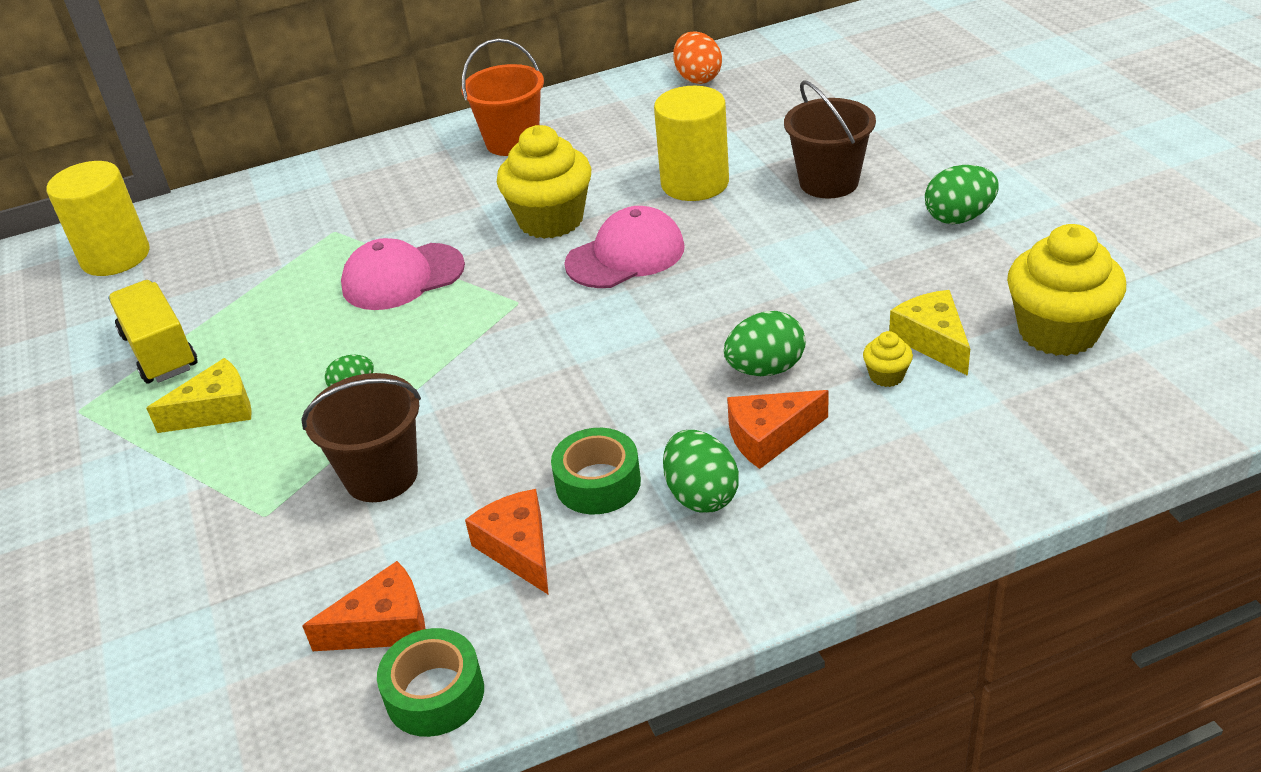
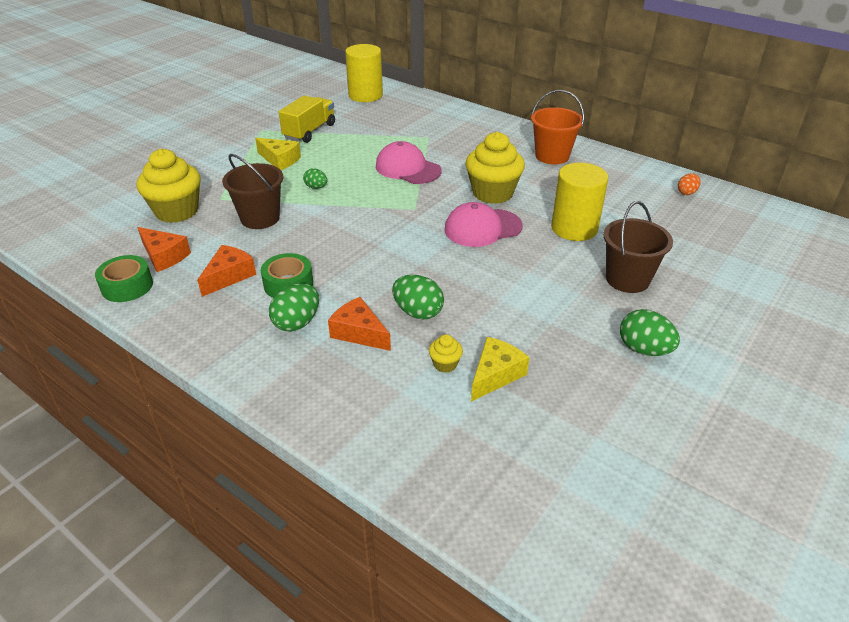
camera: 55 degrees right, 0 degrees up
(625, 255) = (482, 228): pink cap -> pink cap turned 135 degrees clockwise
(698, 78) = (686, 192): orange egg -> orange egg, size x0.60
(1058, 331) = (552, 436): yellow cupcake -> yellow cupcake (177, 211)

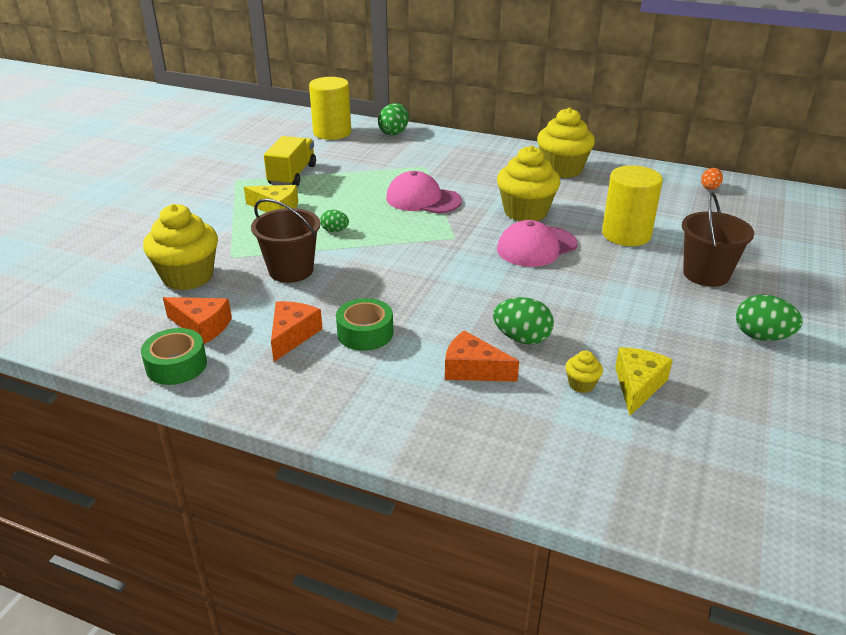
camera: 15 degrees left, 5 degrees down
(297, 323) = (399, 371): green egg -> green egg (394, 133)
(552, 156) = (562, 169): orange bucket -> yellow cupcake

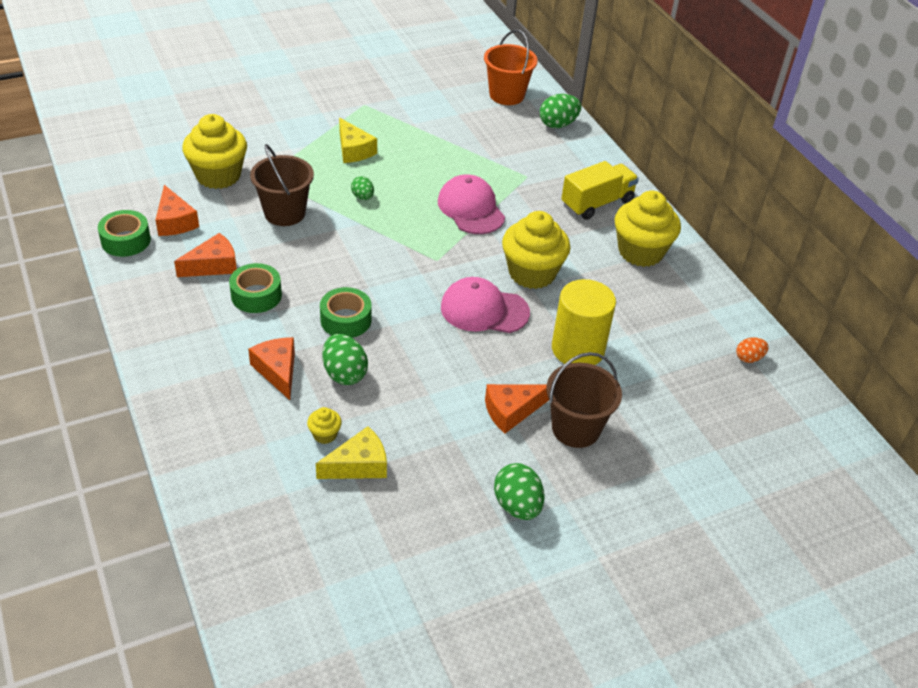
camera: 40 degrees right, 10 degrees up
(292, 175) = (410, 124): yellow truck -> yellow truck (597, 203)
(332, 132) = (506, 95): yellow cylinder -> orange bucket
(460, 307) = (346, 320): none -> green tape
(658, 289) = (511, 411): none -> orange cheese

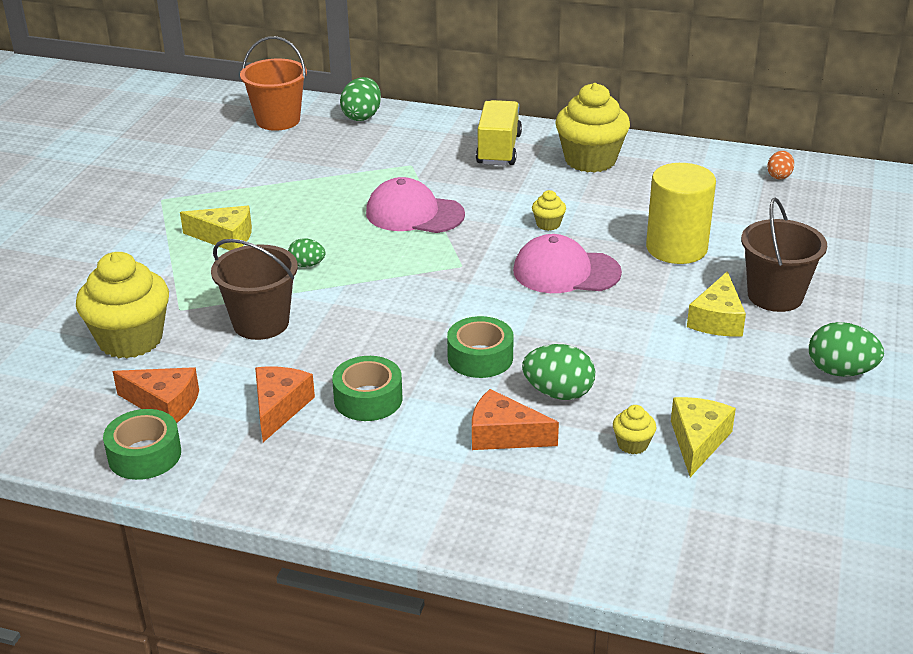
camera: 45 degrees left, 10 degrees down
(484, 310) = (566, 272): pink cap -> pink cap turned 45 degrees clockwise
(511, 411) = (717, 319): orange cheese -> yellow cheese
(532, 273) = (548, 224): yellow cupcake -> yellow cupcake, size x0.43

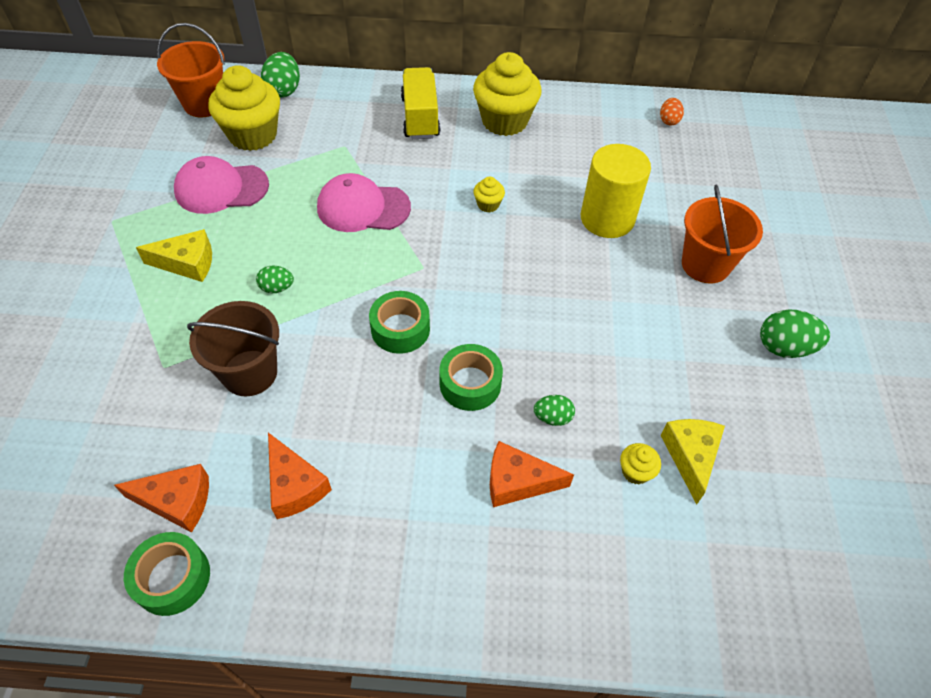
camera: 15 degrees left, 20 degrees up
(130, 340) = (122, 418): yellow cupcake -> yellow cupcake (253, 135)
(279, 408) = (295, 485): orange cheese -> orange cheese turned 150 degrees clockwise
(368, 399) = (379, 457): green tape -> green tape (400, 329)
(558, 393) = (552, 417): green egg -> green egg, size x0.60
(566, 272) = (519, 262): pink cap -> pink cap (221, 188)
(717, 319) = (665, 301): yellow cheese -> none
(775, 296) = (705, 264): brown bucket -> orange bucket

